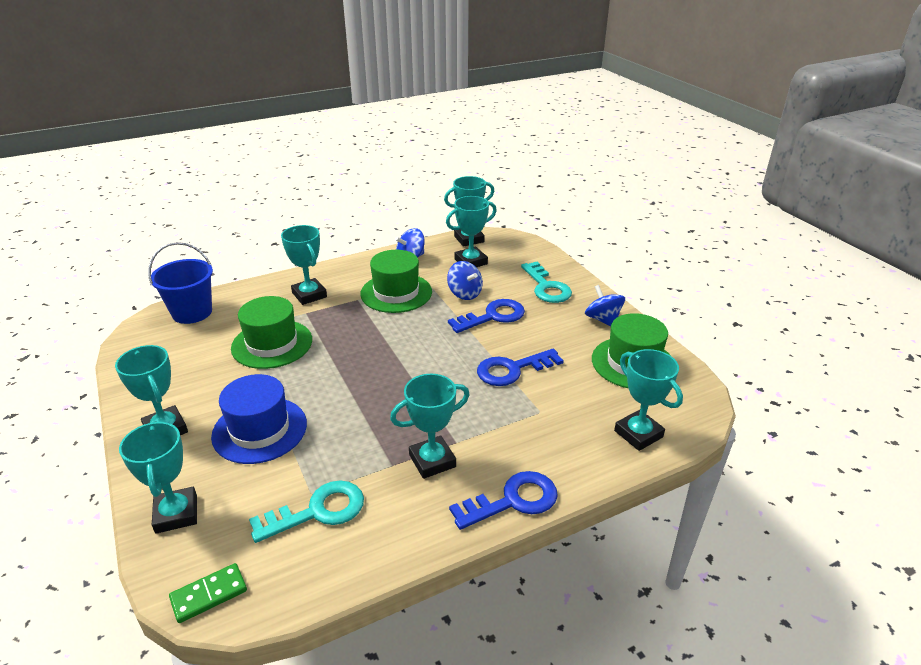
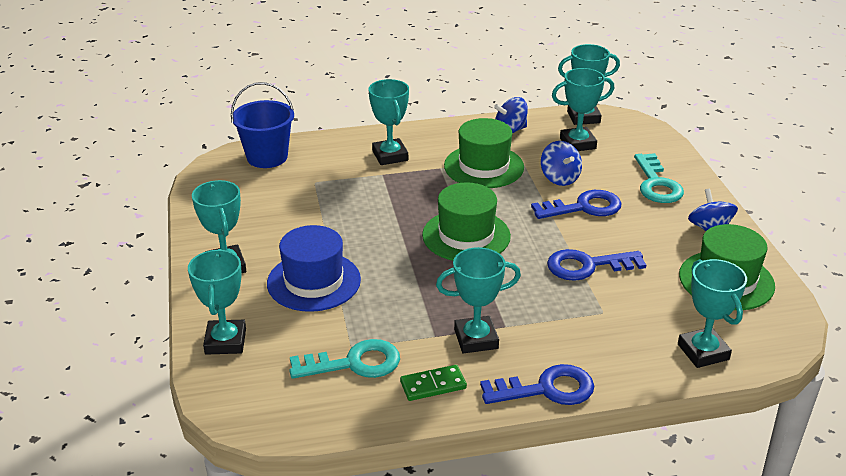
camera: 15 degrees right, 0 degrees up
(209, 595) = (244, 412): green domino -> green domino (433, 385)
(272, 344) = (341, 201): green hat -> green hat (466, 236)

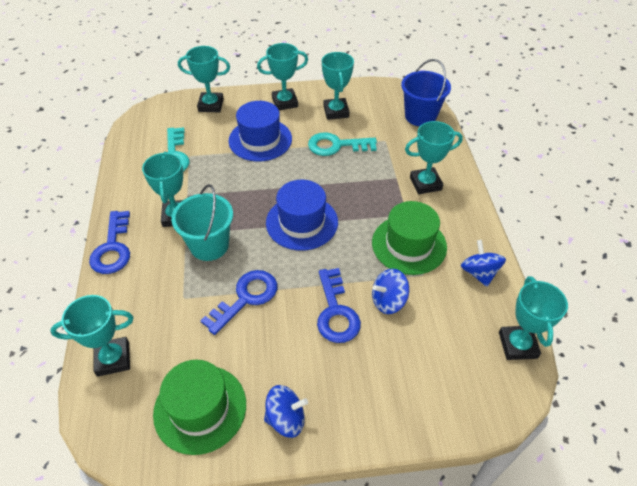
camera: 95 degrees right, 15 degrees up
(433, 385) = (139, 191): green domino -> none
(466, 236) = (302, 222): green hat -> blue hat
(519, 303) = (209, 245): none -> turquoise bucket
(577, 143) = (457, 328): turquoise trophy -> turquoise trophy (336, 111)
(587, 266) = (246, 298): blue key -> blue key turned 45 degrees clockwise
(656, 184) = (375, 388): turquoise key -> turquoise key (336, 145)

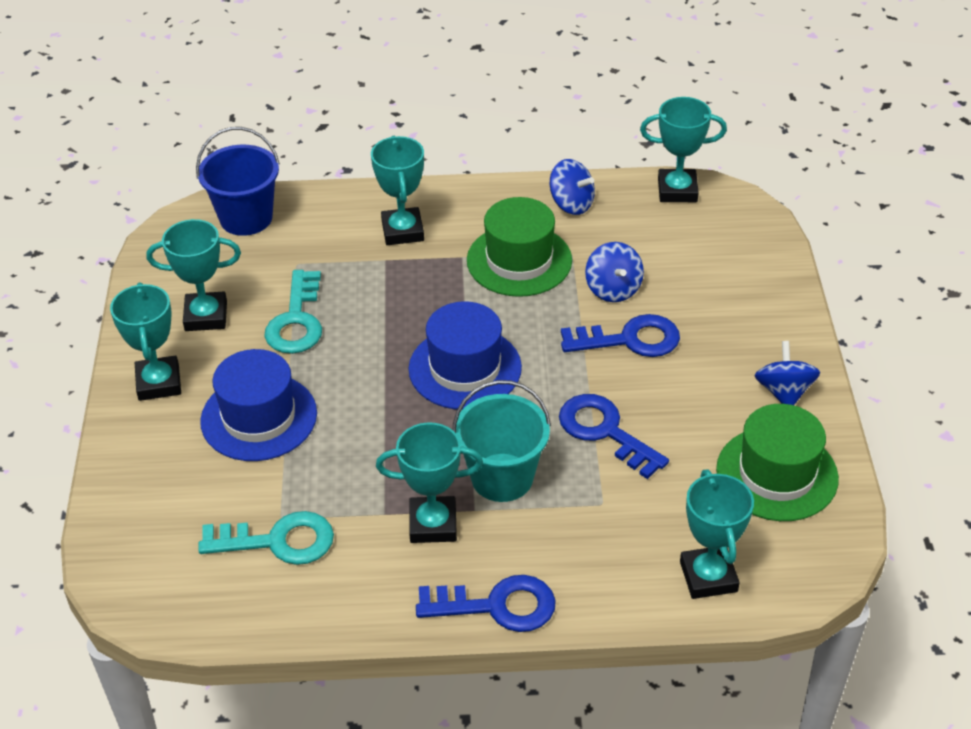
camera: 85 degrees left, 5 degrees down
(211, 105) = (135, 492): turquoise trophy -> none
(479, 273) = (571, 204): blue spinning top -> blue spinning top turned 135 degrees counterclockwise

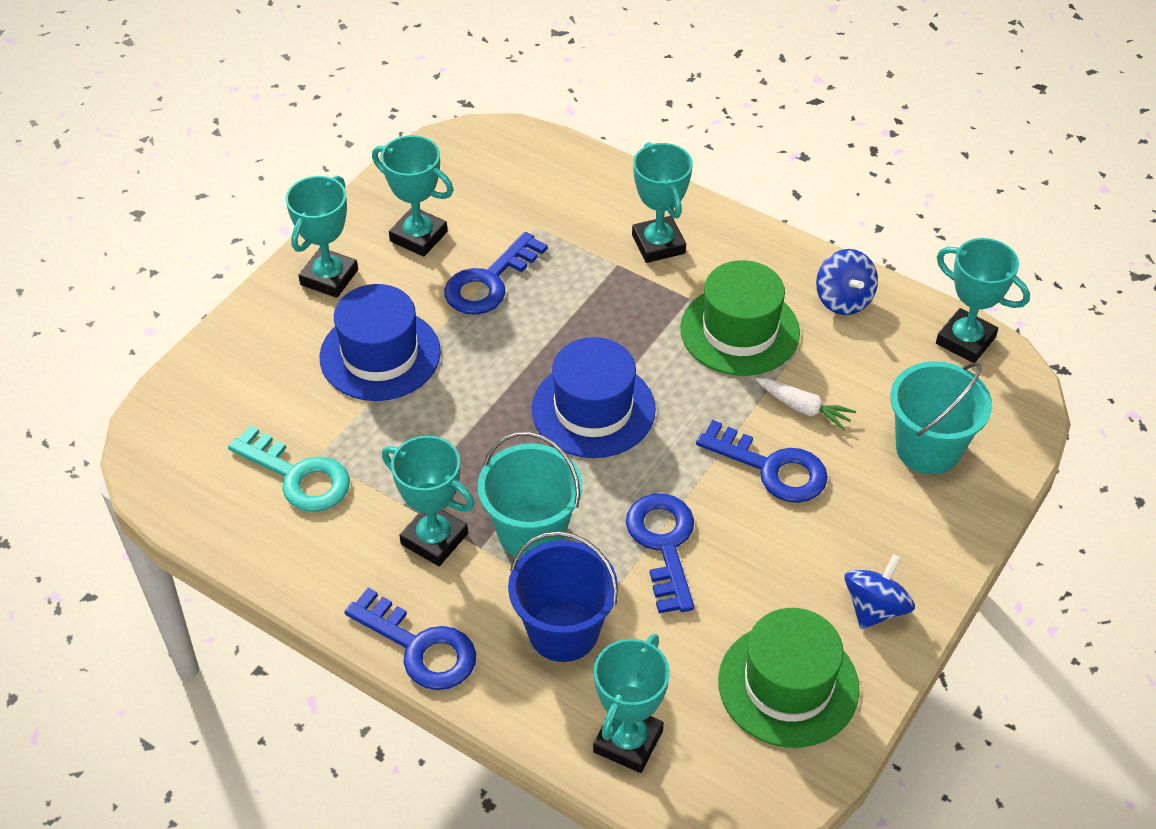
camera: 35 degrees right, 5 degrees up
(246, 218) = (532, 160): blue bucket -> blue bucket (563, 631)
(296, 320) = (489, 282): turquoise key -> blue key
(402, 231) = (658, 244): turquoise trophy -> turquoise trophy turned 45 degrees counterclockwise
(613, 289) = (803, 408): blue spinning top -> white carrot
(719, 271) = (928, 448): none -> turquoise bucket

